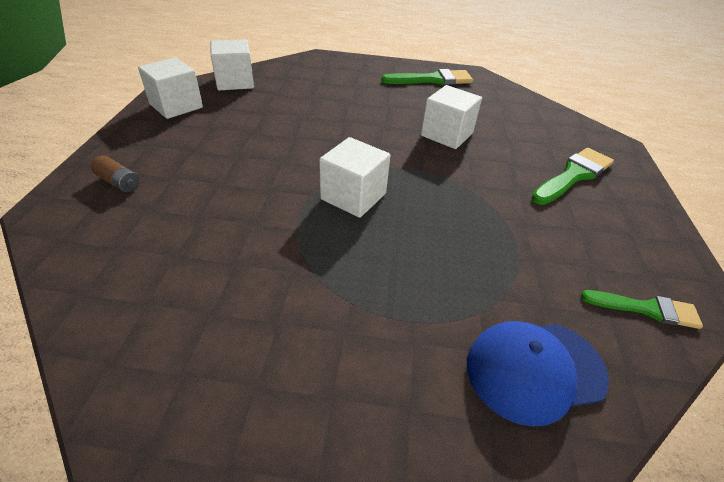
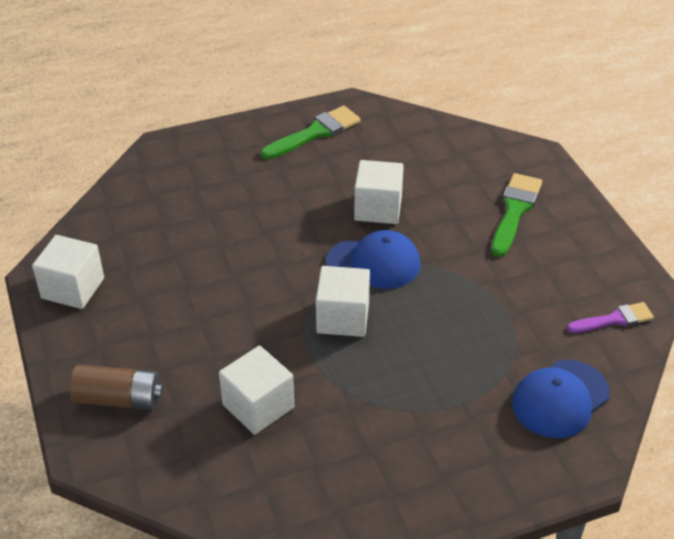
camera: 25 degrees left, 0 degrees up
(119, 182) = (119, 399): brown battery -> brown battery, size x1.66
(235, 82) = (102, 226): white cube -> white cube (258, 406)
(413, 168) = (374, 263): none -> blue cap
(646, 309) = (614, 319): green brush -> purple brush

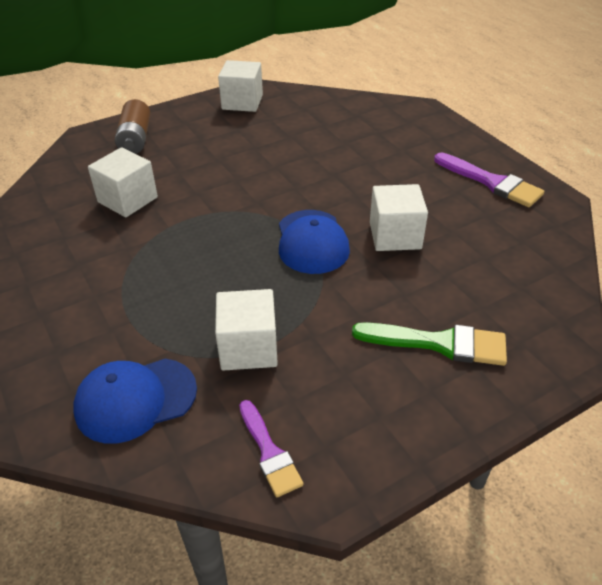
camera: 80 degrees right, 0 degrees up
(315, 133) = (491, 182): green brush -> purple brush
(343, 318) = (234, 231): white cube -> white cube (248, 348)
(560, 399) = (135, 399): blue cap -> blue cap turned 60 degrees counterclockwise

